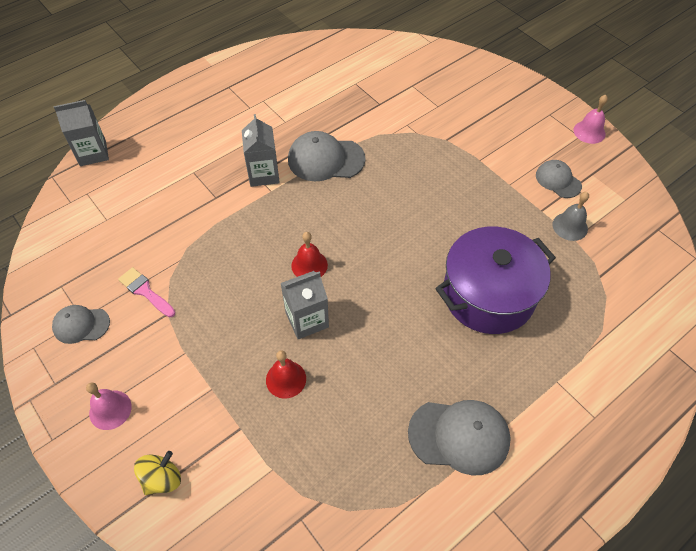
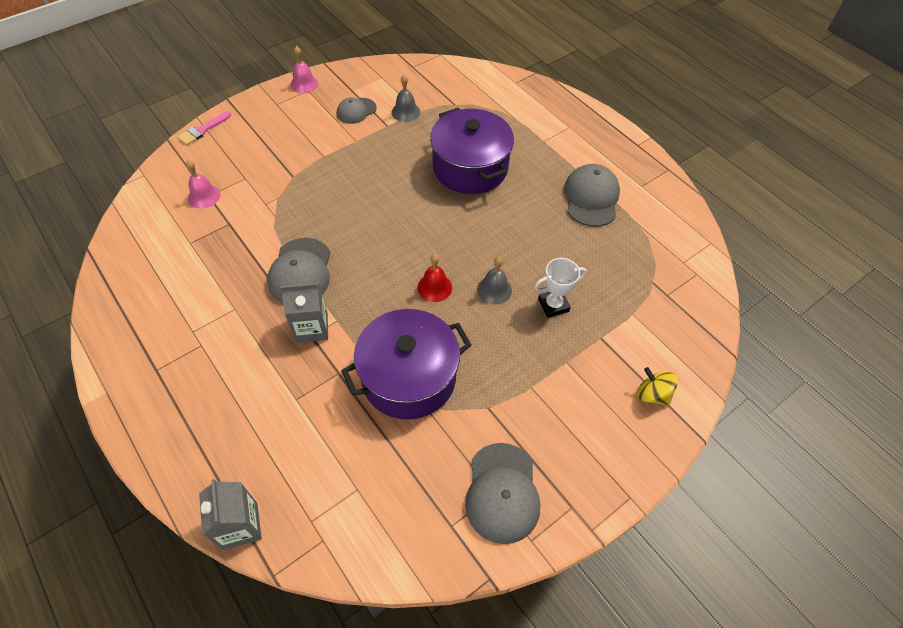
camera: 90 degrees left, 0 degrees up
(81, 325) = (502, 492): grey cap -> grey cap, size x1.64
(110, 409) = (595, 447): pink bell -> pink bell (204, 196)
(145, 291) = (460, 432): pink brush -> pink brush (202, 130)
(206, 249) = (408, 377): none -> purple pot
(286, 379) = (553, 305): red bell -> white trophy
(307, 320) = (494, 289): grey carton -> grey bell

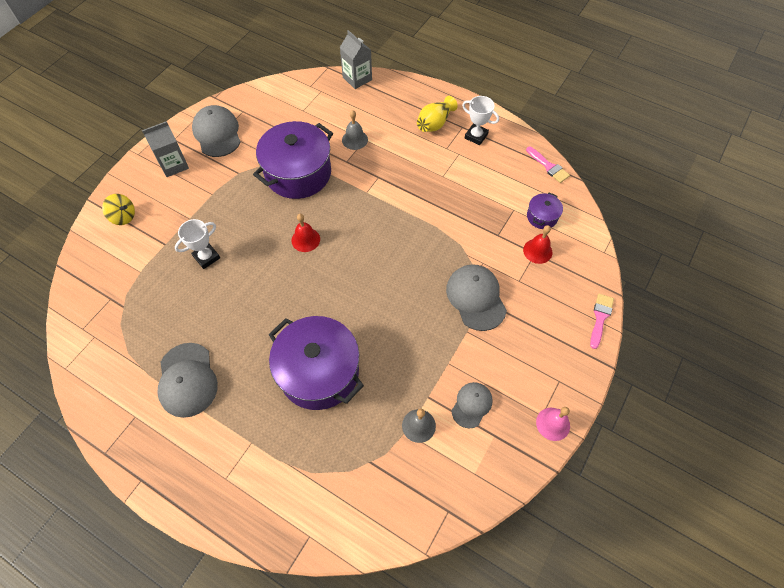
camera: 160 degrees right, 5 degrees up
(105, 276) = (548, 166): none -> pink brush
(151, 348) = (476, 136): none -> white trophy
(168, 225) = (542, 217): none -> purple pot
(186, 389) = (435, 123): none -> yellow vase
(204, 196) = (537, 251): pink bell -> red bell
(300, 272) = (414, 216): grey cap -> grey cap (476, 298)
(311, 328) = (381, 181): grey carton -> grey carton (174, 165)
(494, 289) = (257, 254): grey bell -> grey bell (354, 139)

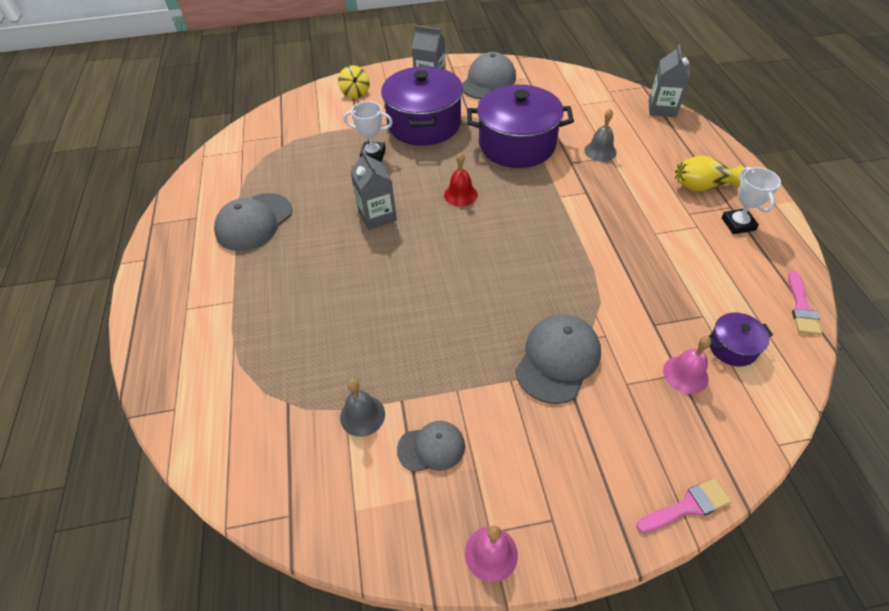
camera: 50 degrees right, 10 degrees down
(270, 300) = (377, 215): none -> grey carton
(319, 372) = (343, 297): purple pot -> purple pot (424, 124)
(537, 251) = (685, 374): red bell -> pink bell

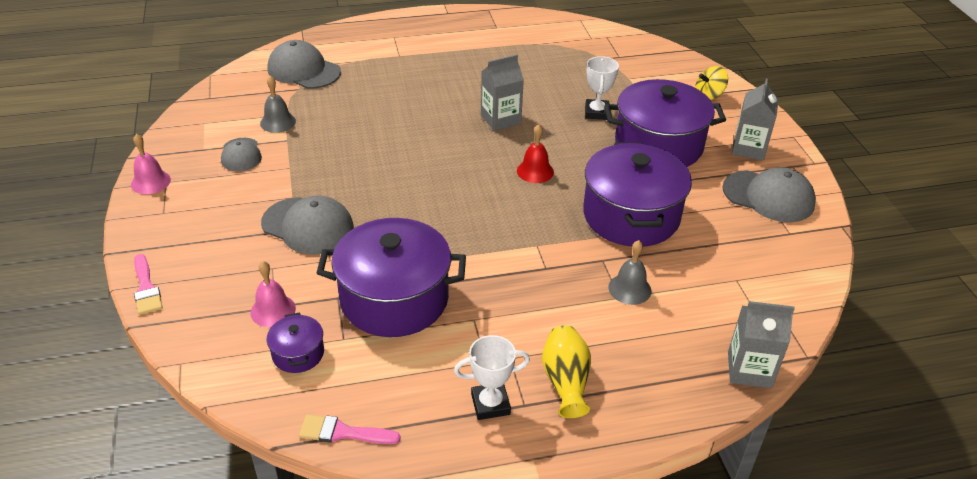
camera: 85 degrees right, 10 degrees down
(254, 222) = (490, 55): grey cap -> grey cap (304, 70)
(645, 284) = (394, 298): none -> purple pot

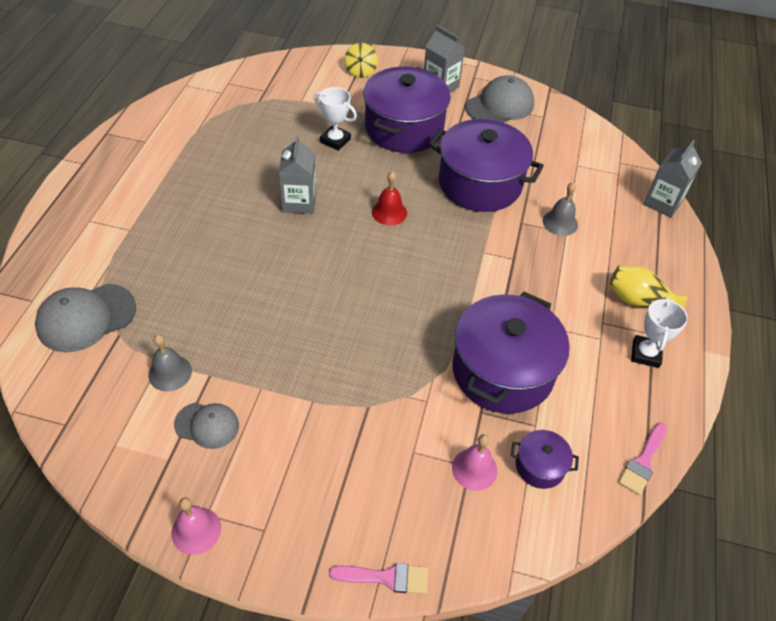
camera: 65 degrees left, 10 degrees up
(308, 226) = (367, 402): grey cap -> none

